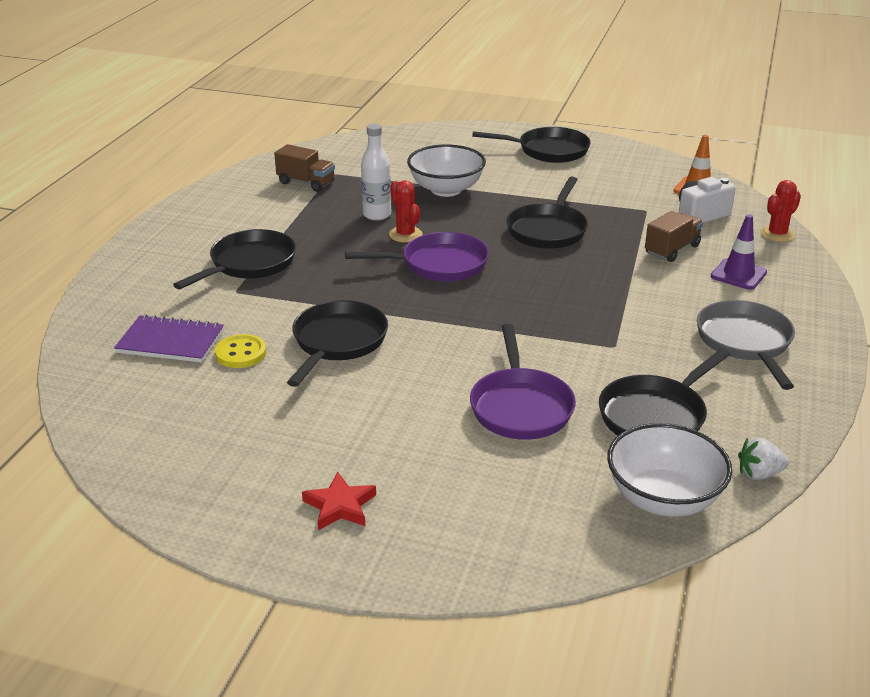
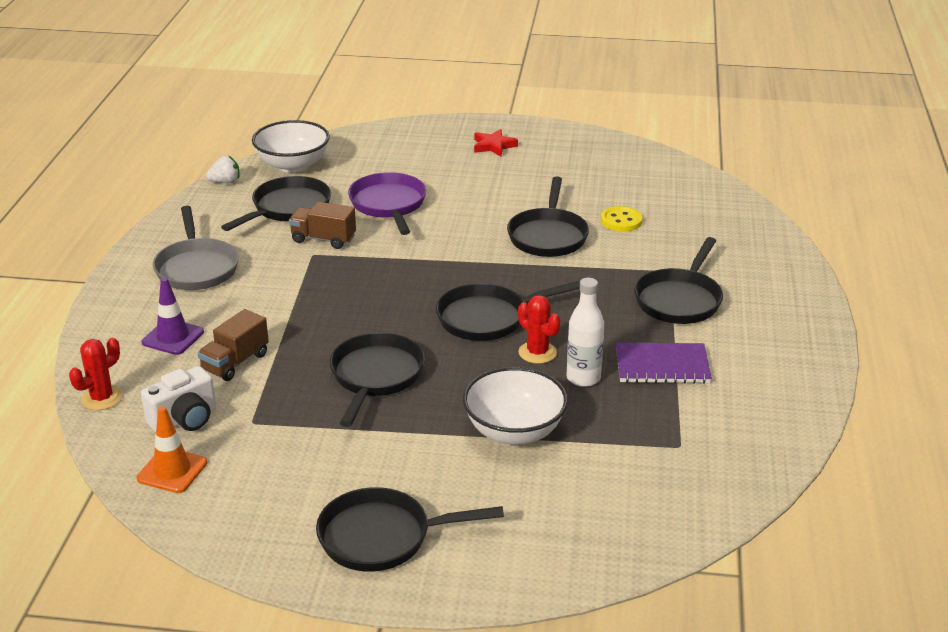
camera: 170 degrees right, 0 degrees up
(170, 342) = (685, 224): purple notebook -> purple notebook (662, 366)
(306, 183) = (703, 424): brown truck -> brown truck (323, 239)
(439, 264) = (487, 318): purple pan -> black pan

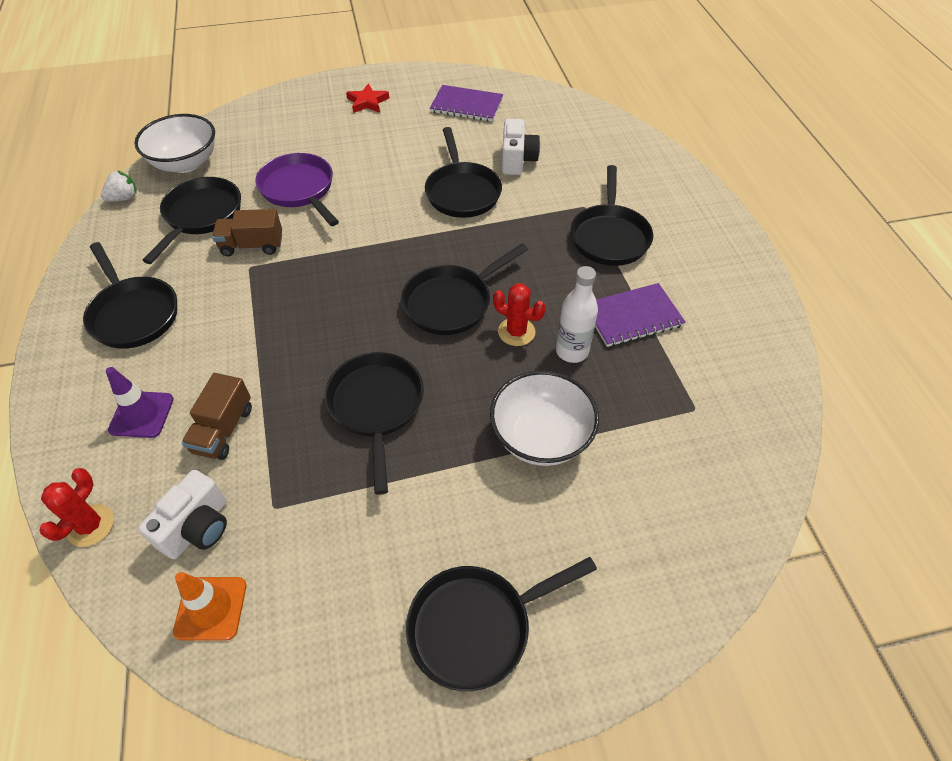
camera: 20 degrees left, 20 degrees up
(196, 268) = (133, 314): grey pan -> black pan
(595, 166) = (466, 105): none -> purple notebook
(621, 221) = (517, 160): yellow button -> white camera

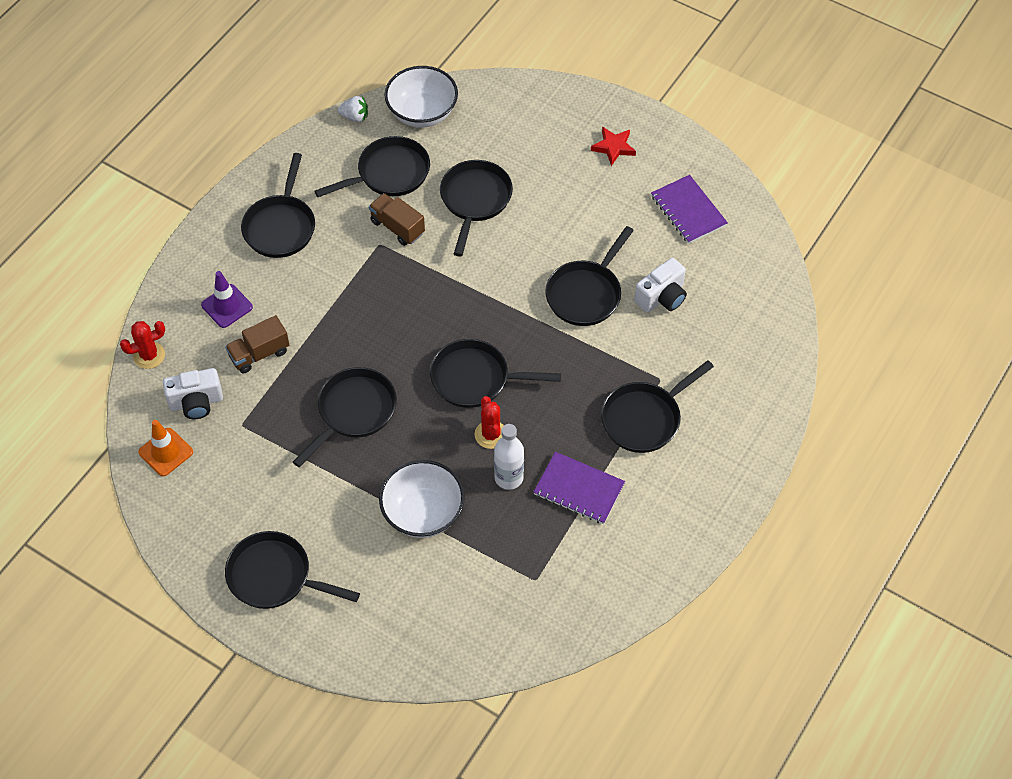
camera: 45 degrees right, 5 degrees up
(299, 190) = (475, 200): purple pan -> black pan

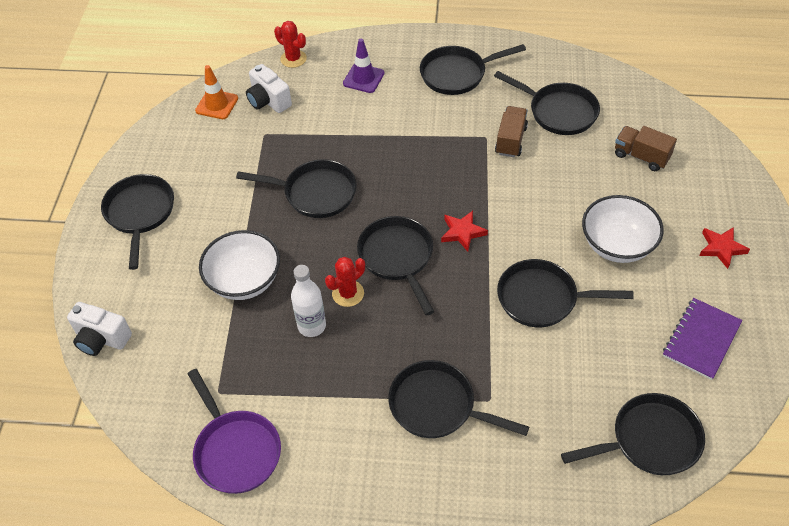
camera: 65 degrees right, 5 degrees down
(259, 354) = (333, 115): brown truck -> brown truck (641, 156)
(354, 117) = (595, 68): white strawberry -> none
(422, 113) = (637, 104): white bowl -> white bowl (617, 245)
(475, 200) = (578, 176): black pan -> black pan (650, 440)
(479, 316) = (462, 232): none -> red star
(579, 489) = (329, 385): purple notebook -> none
(603, 586) = (235, 450): none -> purple pan
(662, 297) = (583, 361): white camera -> white camera (101, 339)

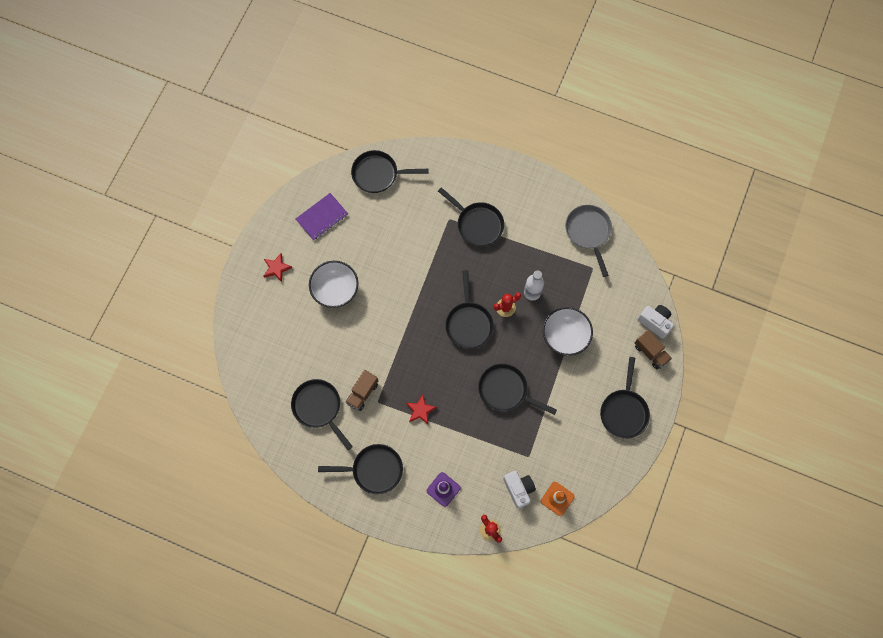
camera: 165 degrees left, 20 degrees up
(235, 450) = (588, 232): purple pan -> grey pan
(462, 232) = (423, 329): red star -> red star (420, 410)
(542, 298) = (395, 269): black pan -> none
(641, 156) = (285, 350): brown truck -> brown truck (651, 352)

